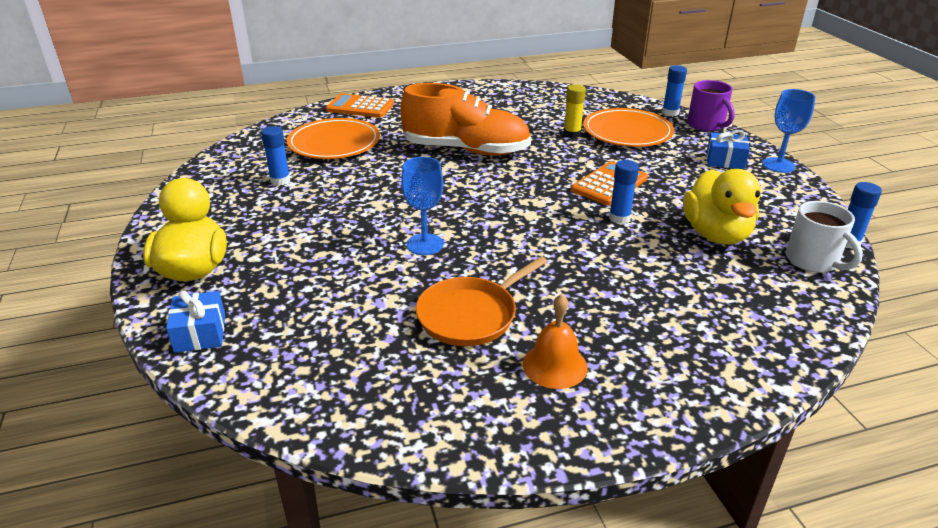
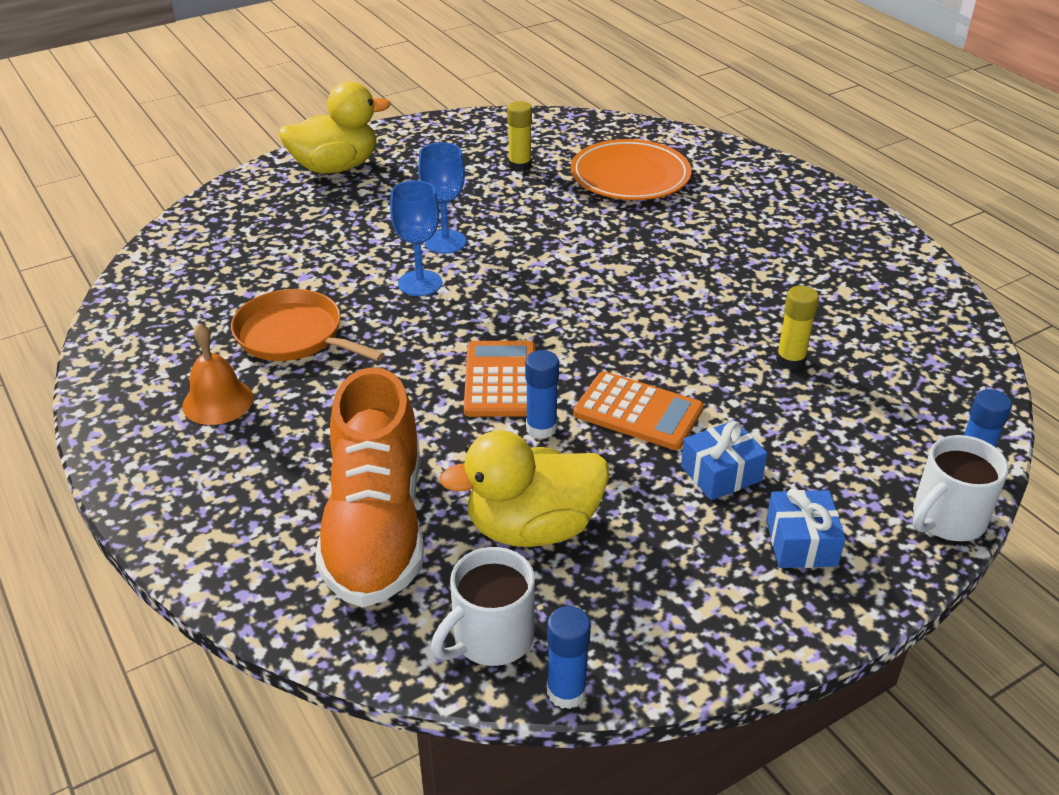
camera: 75 degrees right, 5 degrees up
(200, 333) = (242, 197): blue gift -> blue gift (721, 473)
(280, 180) = (519, 166): blue glue stick -> yellow glue stick
(360, 107) = (749, 170): orange calculator -> orange calculator (500, 380)
(466, 150) = (672, 273): orange shoe -> orange shoe (376, 527)
(627, 132) = (840, 419): orange plate -> none
(706, 125) = (947, 519): purple mug -> white mug
(778, 165) = (825, 618): blue goblet -> blue goblet (445, 242)

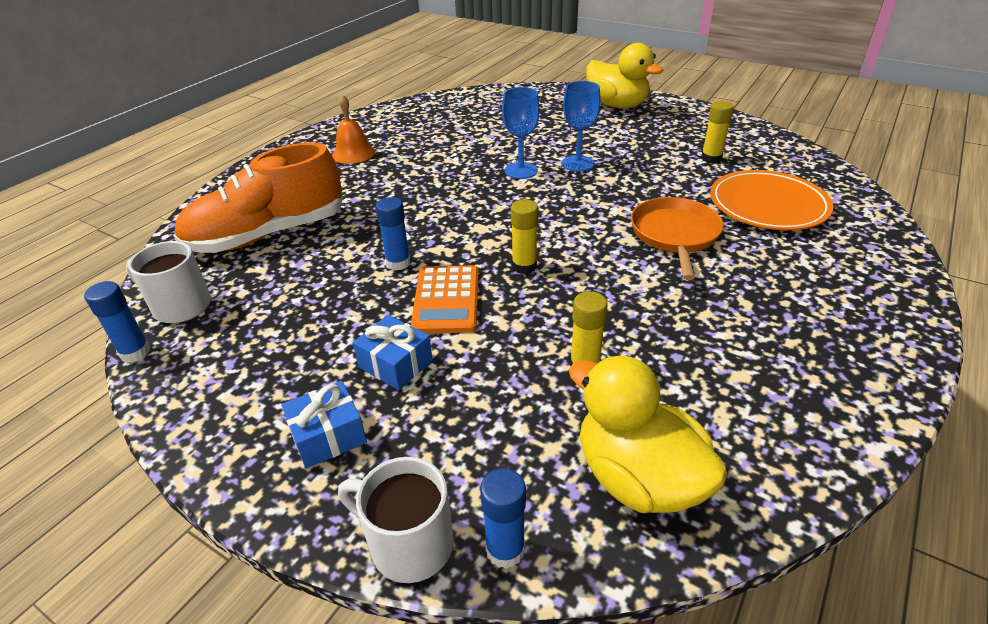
camera: 65 degrees right, 0 degrees up
(294, 335) = (429, 152): orange pan -> orange pan (675, 235)
(500, 380) = (440, 231): orange calculator -> none
(533, 527) = (291, 291): yellow duck -> yellow duck (638, 478)
(617, 344) = (524, 266): none -> yellow glue stick

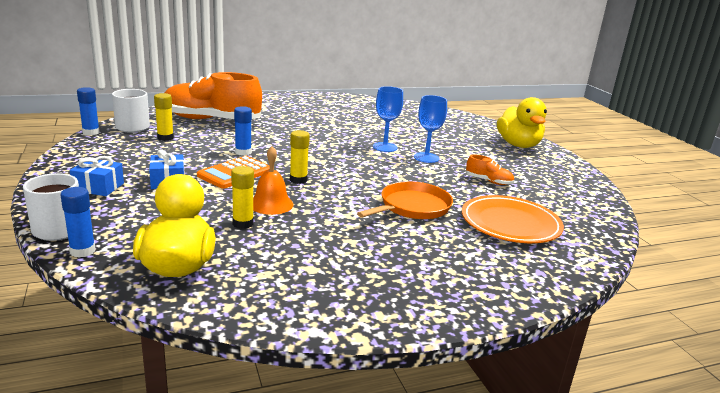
camera: 35 degrees right, 15 degrees down
(353, 153) = (312, 108): orange bell -> orange bell (271, 204)
(671, 164) = (488, 181): none -> orange shoe
(711, 158) = (524, 190): yellow glue stick -> yellow glue stick (165, 138)

